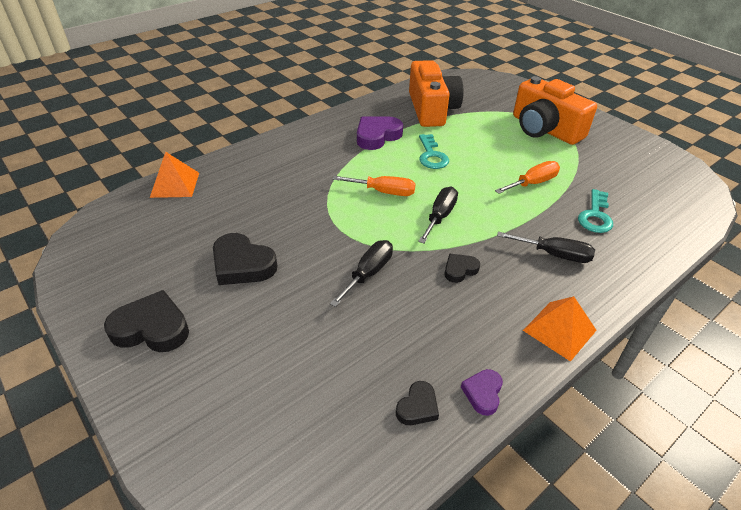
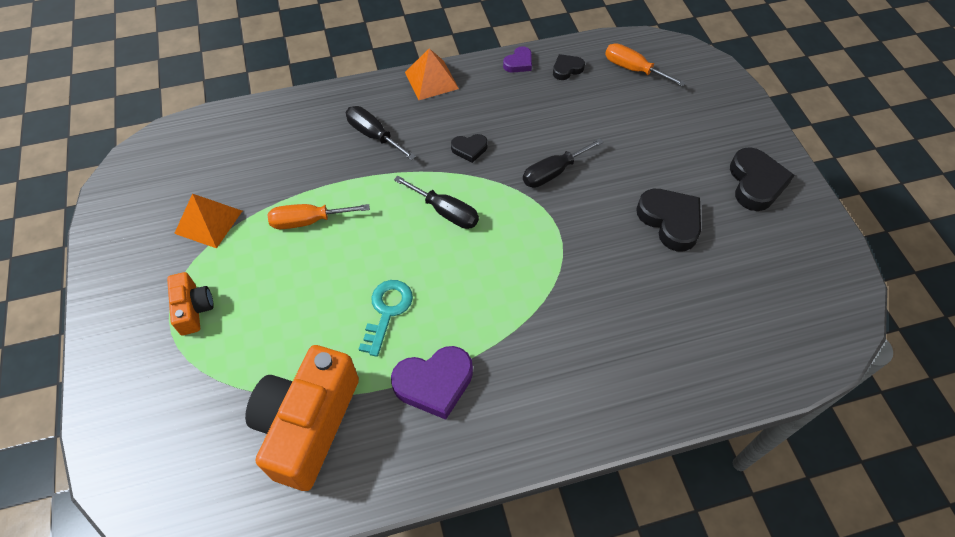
camera: 155 degrees left, 15 degrees up
(152, 328) = (755, 183): black heart -> black heart turned 120 degrees counterclockwise
(175, 184) = (743, 375): orange pyramid -> orange pyramid (208, 222)
(384, 192) = (485, 268): orange screwdriver -> orange screwdriver (633, 69)
(440, 216) = (445, 212): black screwdriver -> black screwdriver turned 105 degrees counterclockwise
(544, 129) = (193, 309): orange camera -> orange camera, size x0.50
(595, 216) = (291, 159): turquoise key -> none

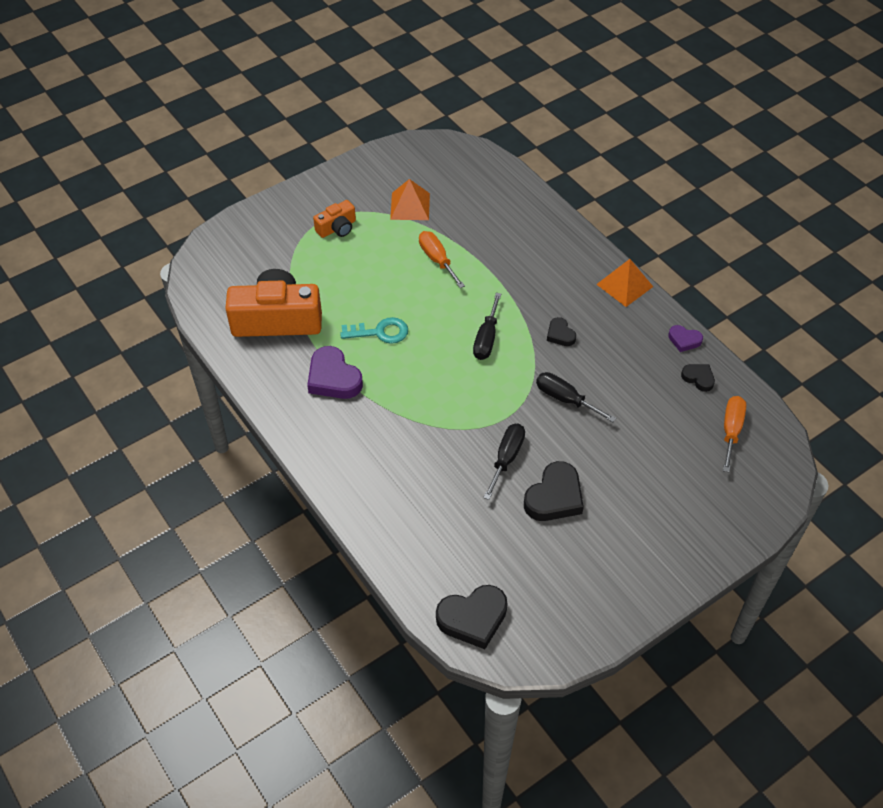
camera: 70 degrees right, 5 degrees down
(374, 135) = (541, 268): black screwdriver -> black screwdriver (506, 458)
(755, 183) = (635, 559): black heart -> black heart (473, 618)

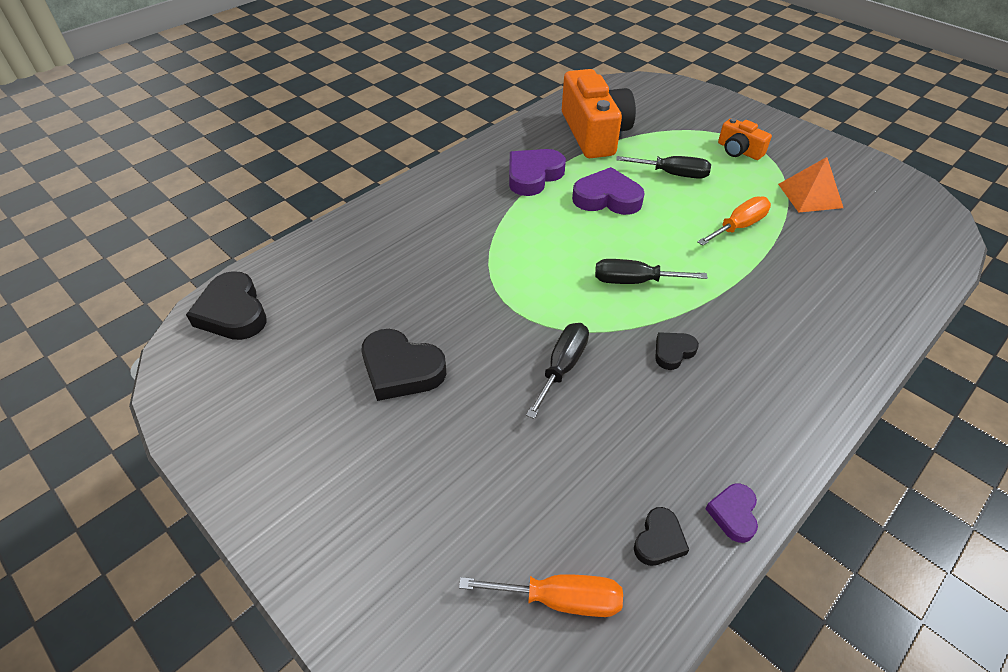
camera: 80 degrees right, 5 degrees down
(380, 332) = (607, 198): turquoise key -> purple heart
(506, 458) = (454, 318): black screwdriver -> black screwdriver (673, 174)
(624, 285) = (808, 421): orange pyramid -> none

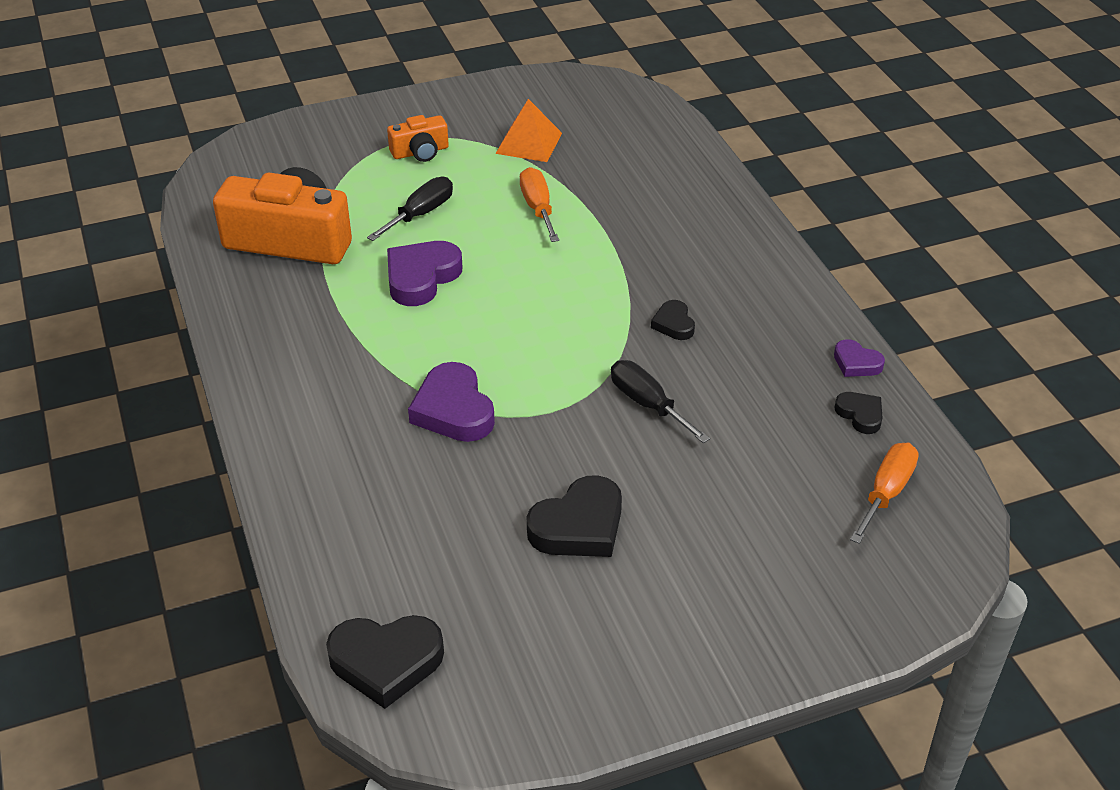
camera: 65 degrees left, 5 degrees down
(533, 176) = (332, 319): purple heart -> purple heart (453, 410)
(634, 281) = (565, 310): black screwdriver -> none

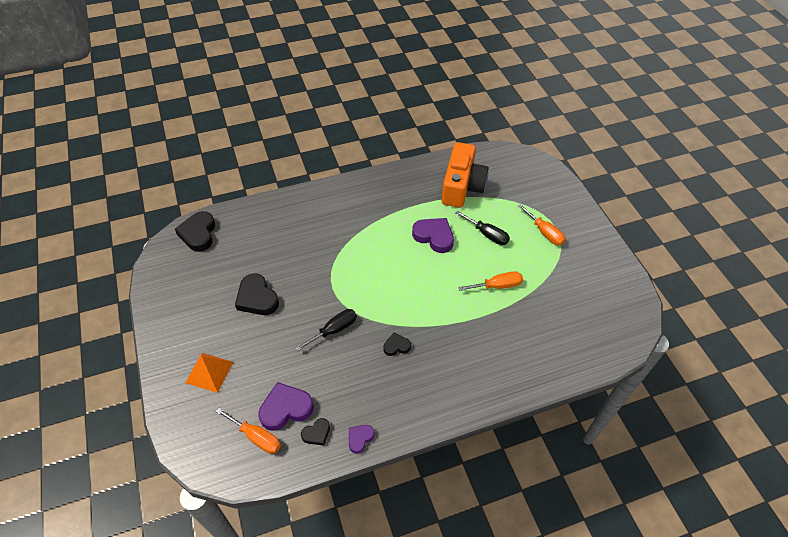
camera: 90 degrees right, 10 degrees up
(420, 152) = (544, 232): orange camera -> orange screwdriver
(453, 410) = (337, 251): purple heart -> purple heart (285, 408)
(529, 143) = (562, 282): orange pyramid -> orange pyramid (209, 372)

